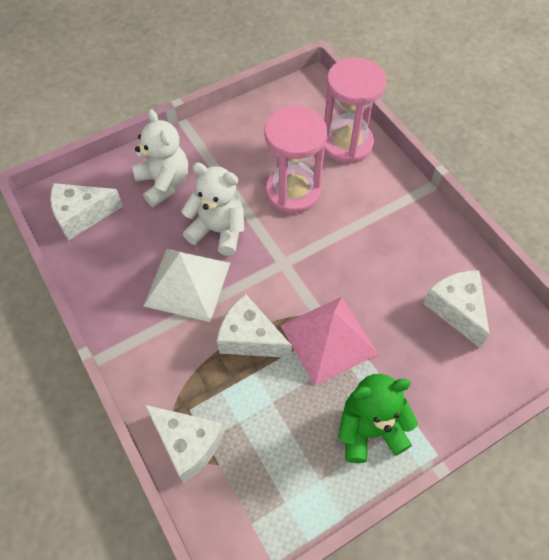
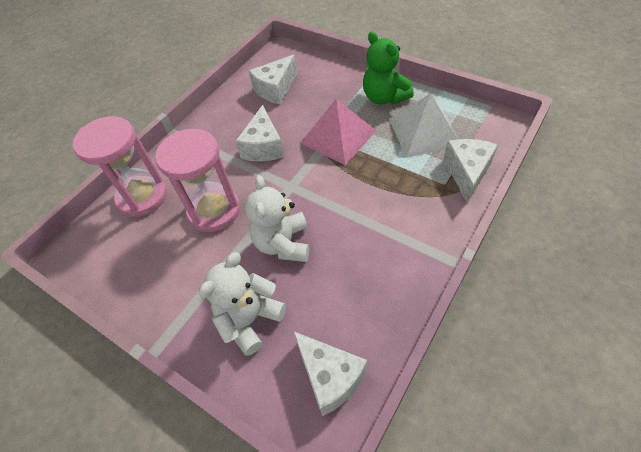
camera: 110 degrees left, 5 degrees down
(187, 284) = (349, 238): white pyramid -> white pyramid (424, 132)
(250, 338) = (367, 176): white cheese -> white cheese (263, 146)

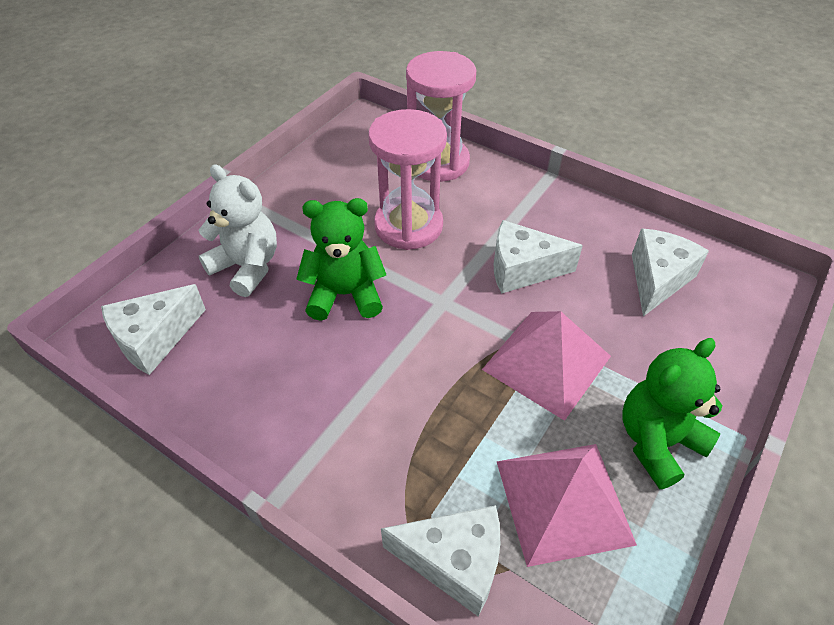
camera: 85 degrees right, 5 degrees down
(275, 89) = (657, 279): white cheese -> white cheese turned 75 degrees clockwise
(283, 243) = (345, 295): white teddy bear -> green teddy bear
(424, 132) = (563, 501): white pyramid -> pink pyramid

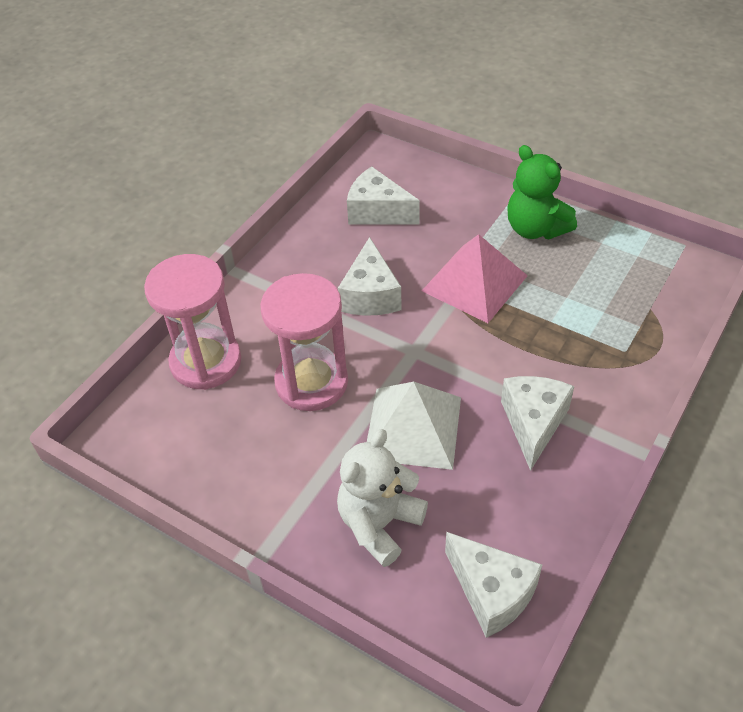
camera: 90 degrees left, 0 degrees up
(345, 295) = (413, 427): green teddy bear -> white pyramid
(454, 562) = (654, 337): white cheese -> white cheese (533, 424)
(563, 501) = (594, 279): pink pyramid -> none

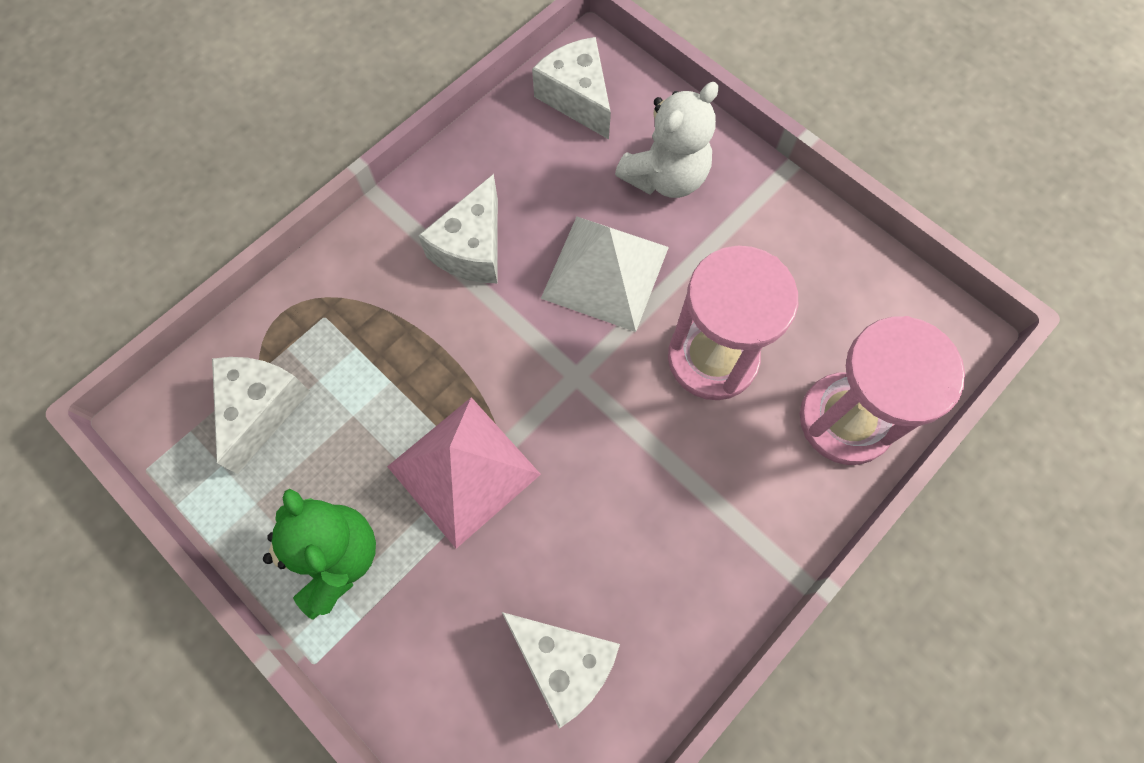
camera: 170 degrees left, 20 degrees up
(370, 295) = (612, 483): white cheese -> white cheese (261, 409)

